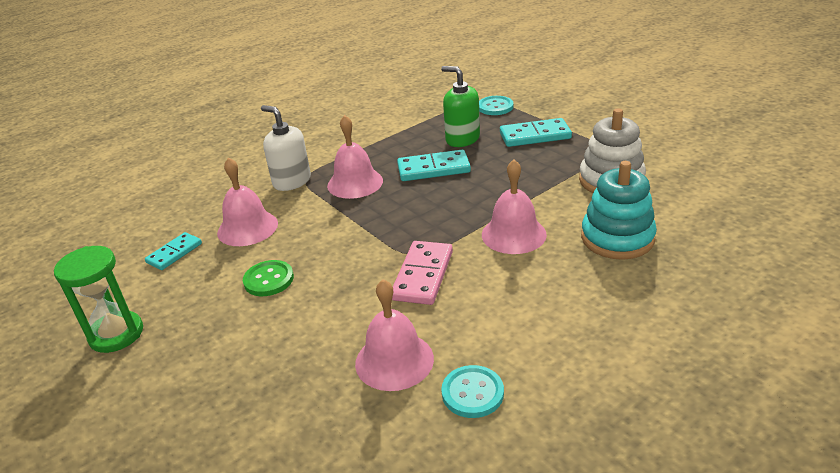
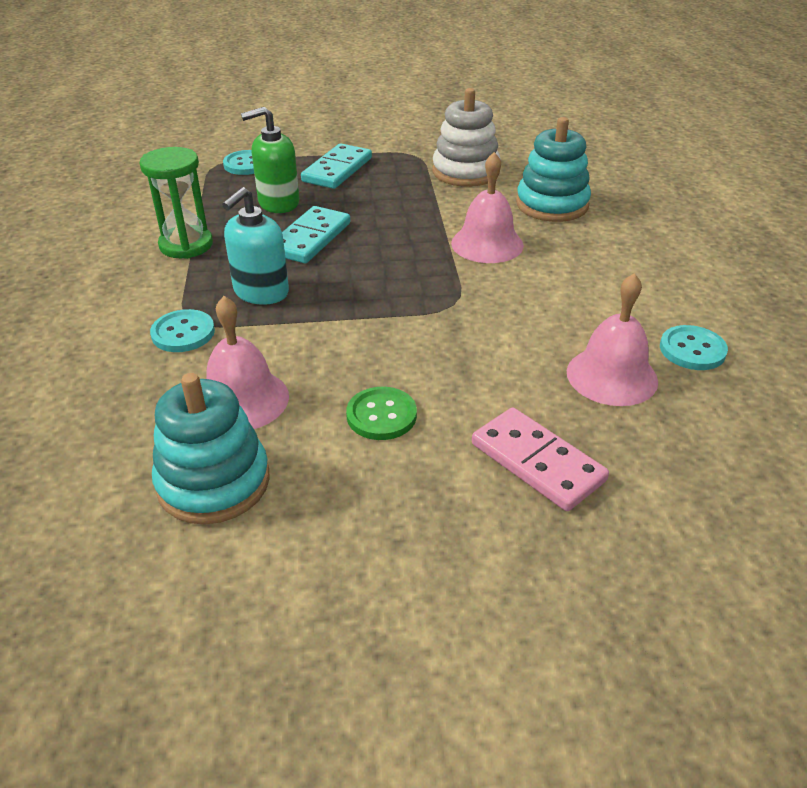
camera: 60 degrees left, 5 degrees up
(116, 334) = (348, 589): green hourglass -> green hourglass (186, 245)
(174, 253) = (213, 482): turquoise domino -> turquoise stacking toy
(292, 181) = (183, 333): white soap dispenser -> turquoise button
(355, 183) = (261, 292): pink bell -> turquoise soap dispenser
(423, 275) = (495, 313): pink domino -> pink domino (537, 462)

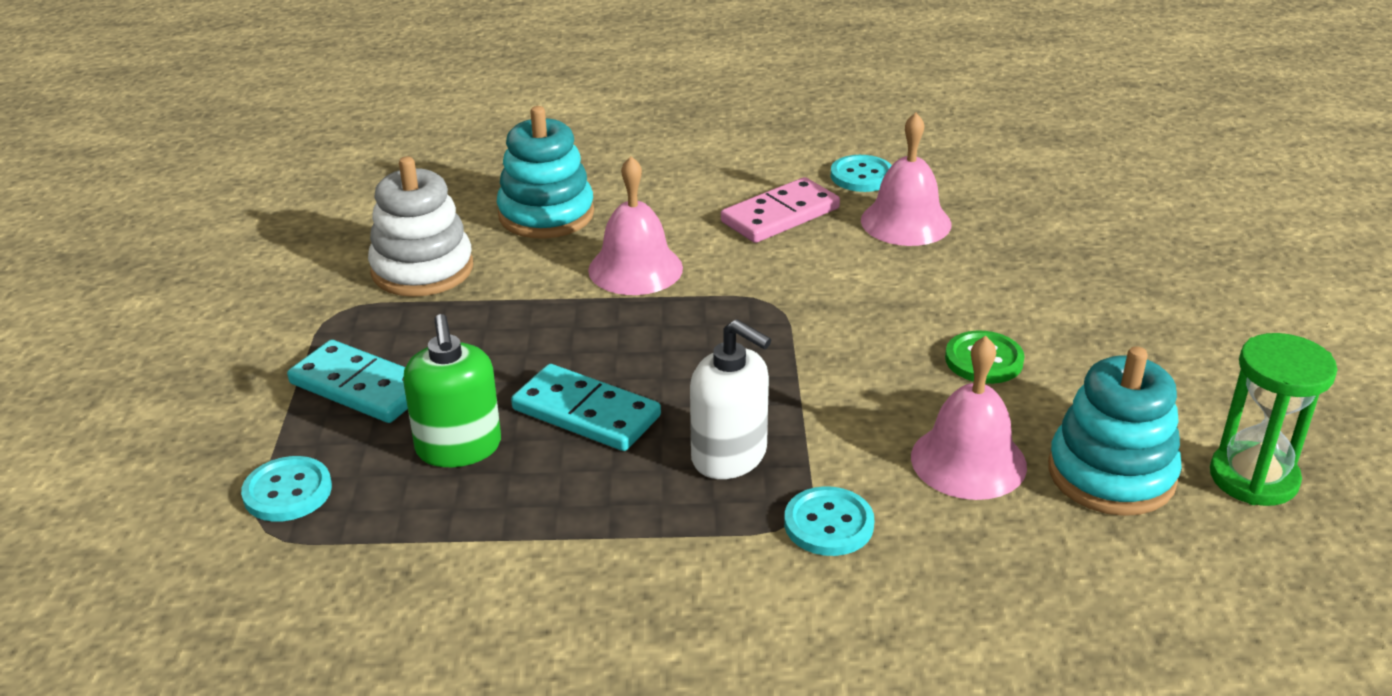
camera: 85 degrees left, 5 degrees down
(186, 245) = (576, 544): green hourglass -> green hourglass (1253, 478)
(261, 292) = (729, 456): turquoise soap dispenser -> white soap dispenser
(537, 462) = (1038, 275): pink domino -> pink domino (780, 215)

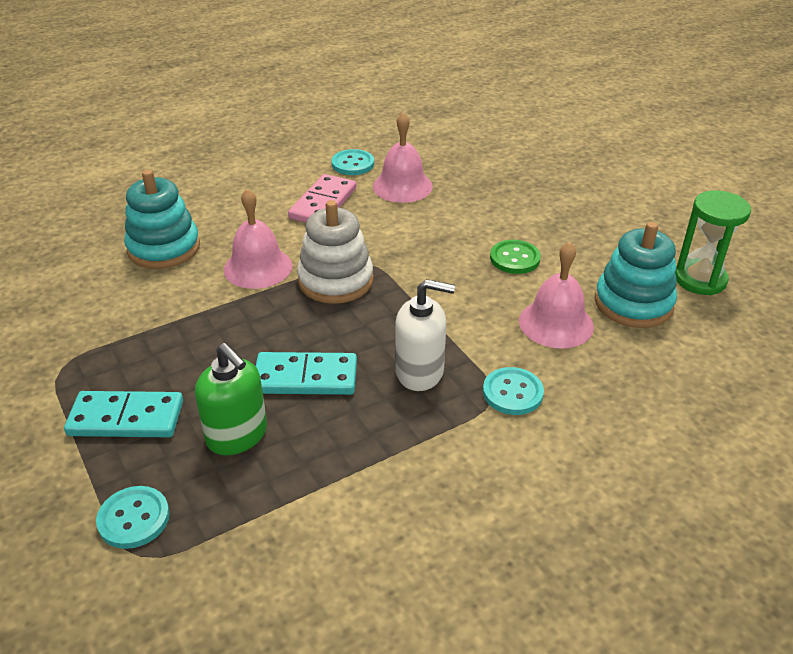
camera: 30 degrees left, 5 degrees up
(422, 269) = (103, 315): white stacking toy -> white stacking toy (335, 280)

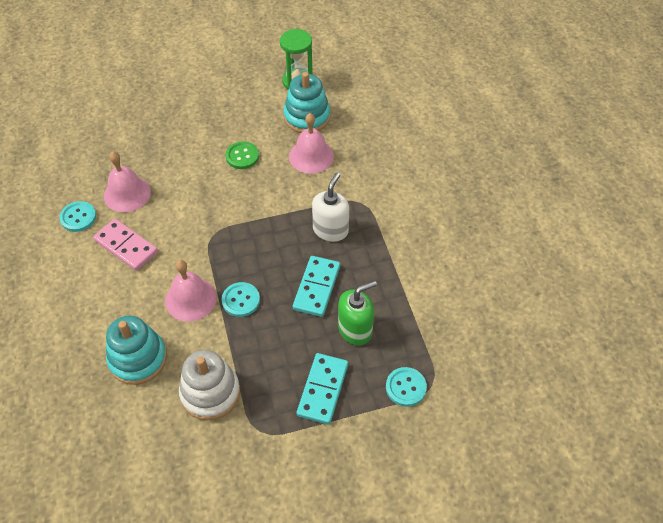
camera: 75 degrees left, 15 degrees up
(335, 280) = (226, 255): white stacking toy -> white stacking toy (210, 393)
(512, 393) = (361, 192): turquoise button -> turquoise button (241, 300)

